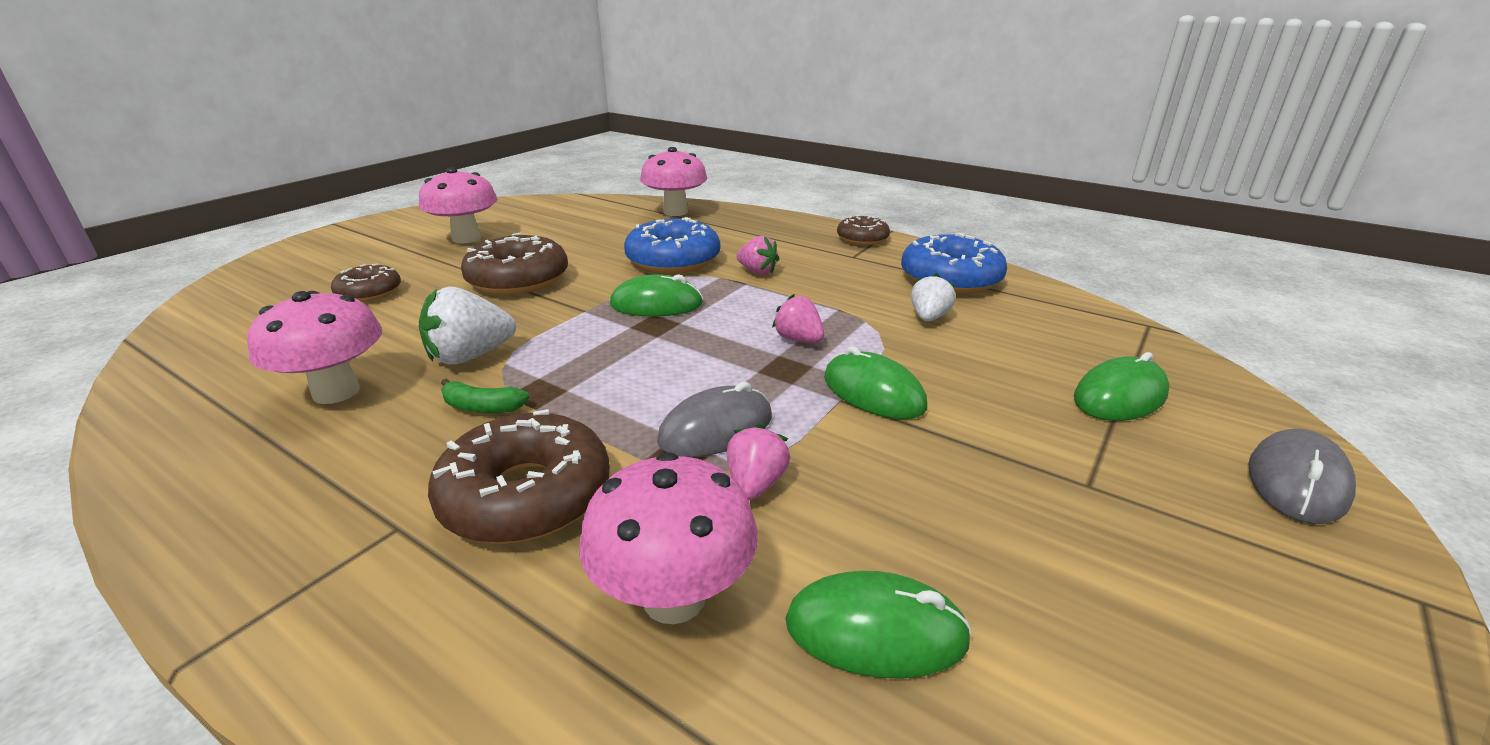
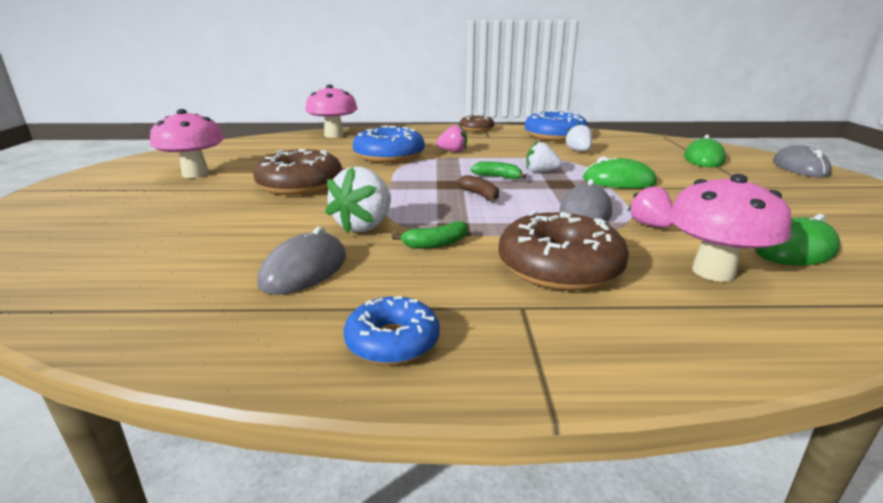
camera: 35 degrees left, 5 degrees down
(245, 506) = (392, 341): none -> blue donut
(336, 392) = (304, 270): pink mushroom -> grey mouse
(369, 292) = (182, 217): brown donut -> none
(652, 354) = (480, 195): none -> brown banana
(656, 304) = (428, 176): green mouse -> none
(728, 331) = (498, 177): none -> green banana
(798, 339) = (541, 172): pink strawberry -> white strawberry

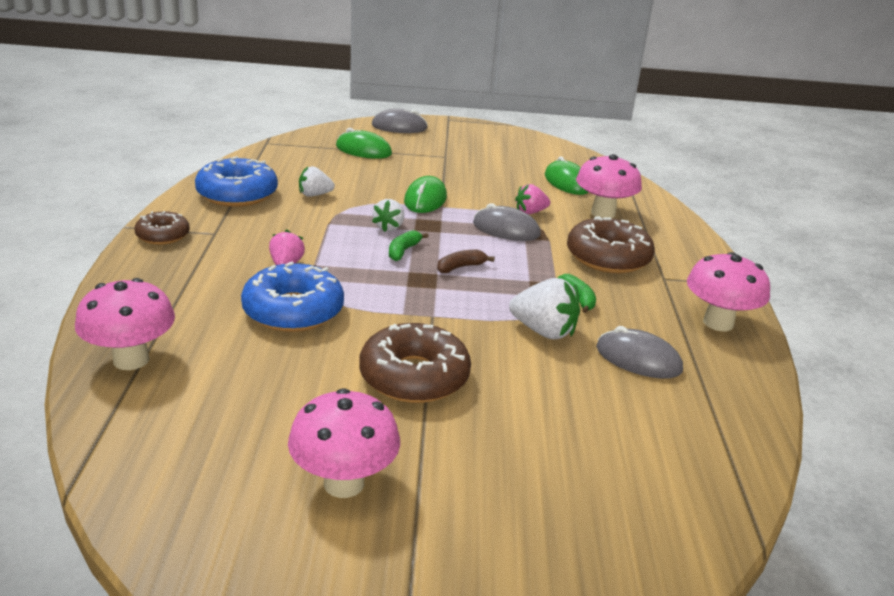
camera: 90 degrees left, 5 degrees up
(392, 341) = (718, 323): blue donut -> pink mushroom

